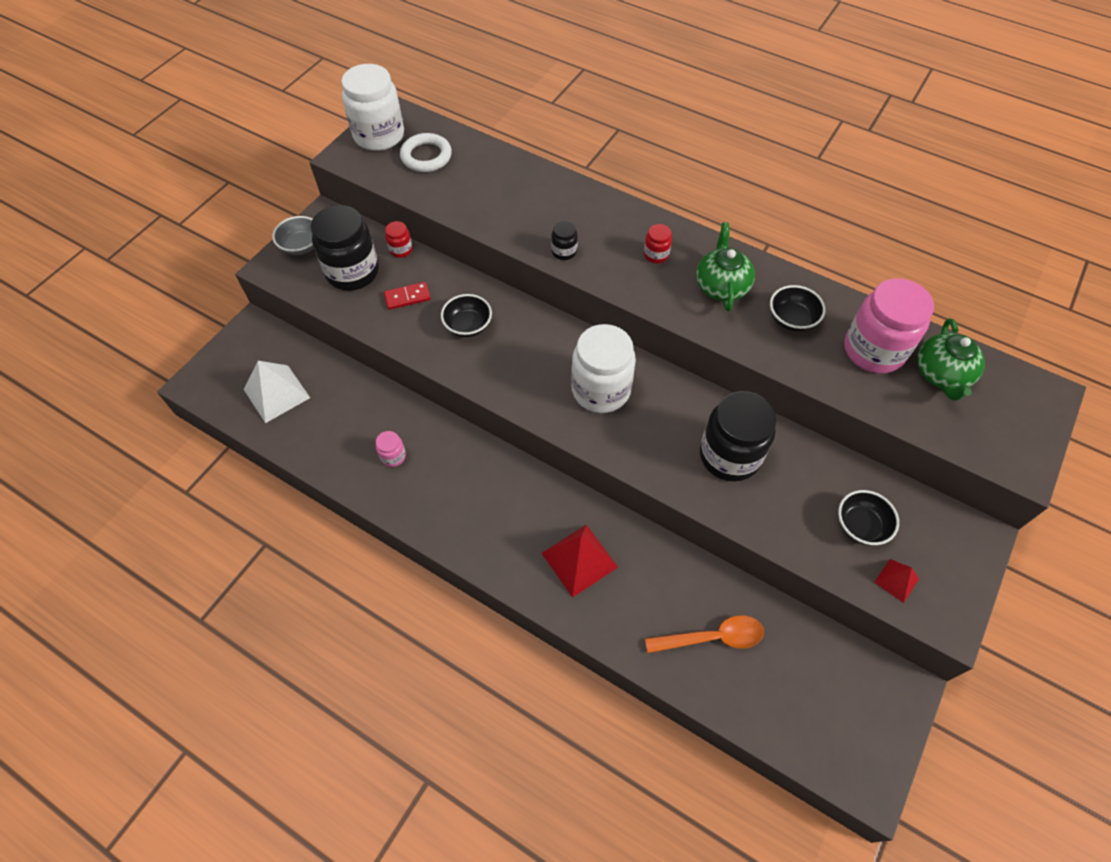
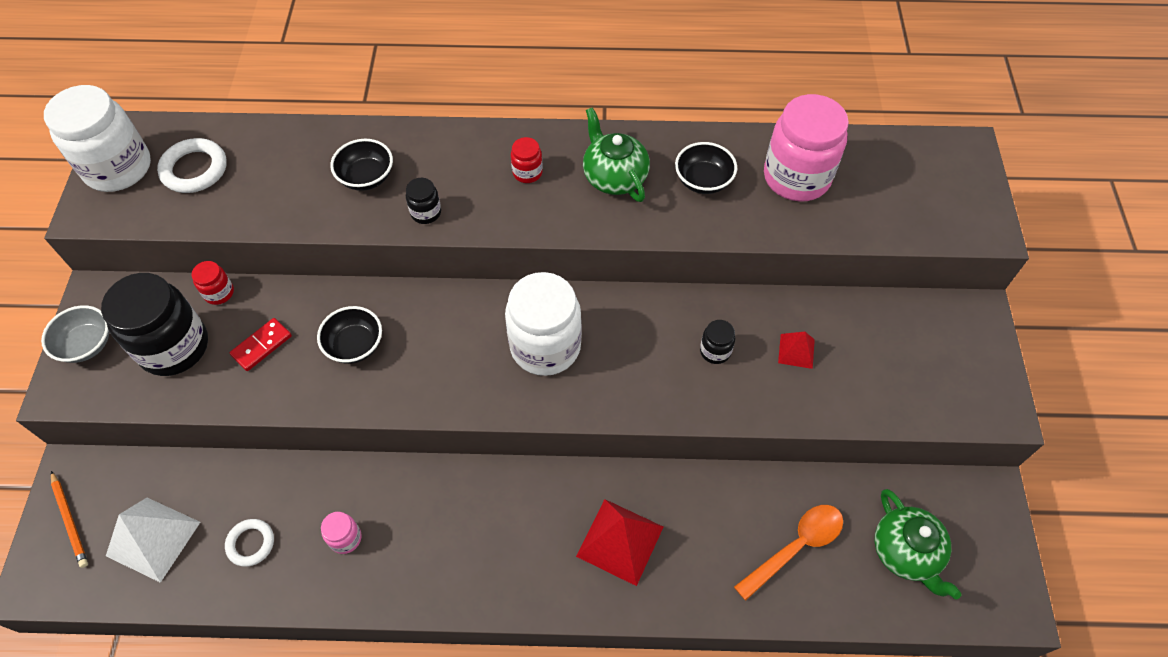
camera: 30 degrees left, 0 degrees up
(236, 356) = (70, 520): none -> orange pencil
(332, 428) = (251, 543): none -> white ring
(729, 456) = (715, 351): black jar -> black jar, size x0.44
(860, 526) = (874, 358): black bowl -> black bowl (366, 177)
(896, 580) = (935, 395): red pyramid -> red pyramid (796, 351)
(941, 375) = (869, 173): green teapot -> green teapot (906, 552)

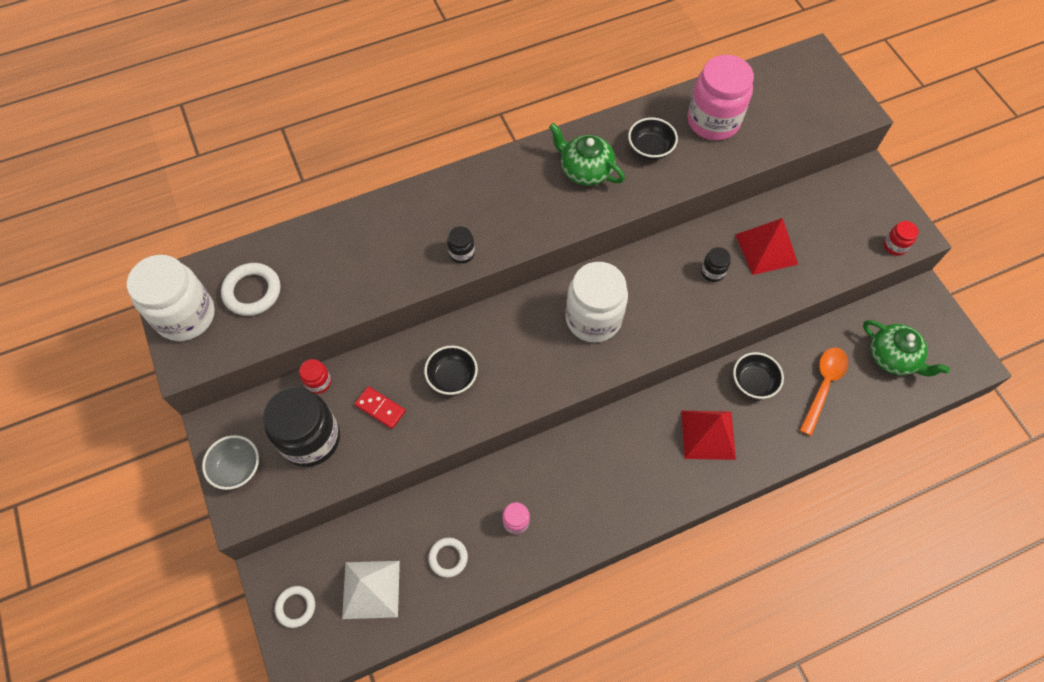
camera: 25 degrees left, 5 degrees up
(70, 520) = (296, 607): orange pencil -> white ring
(262, 346) = (380, 408): red domino -> red domino turned 75 degrees counterclockwise
(366, 177) = (397, 243): black bowl -> black bowl (753, 382)
(527, 172) = (519, 192): red jar -> red jar (894, 246)
(796, 351) = (766, 249): red pyramid -> red pyramid, size x1.86

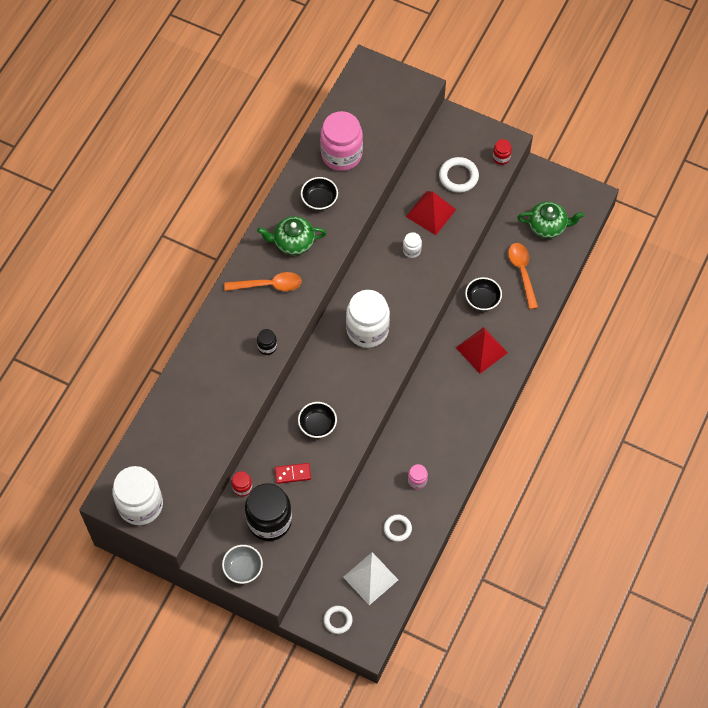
camera: 40 degrees left, 0 degrees up
(252, 291) = (165, 461): white ring -> white ring (458, 176)
(521, 194) = (269, 285): none -> orange spoon
(712, 272) = (412, 250): black jar -> white jar

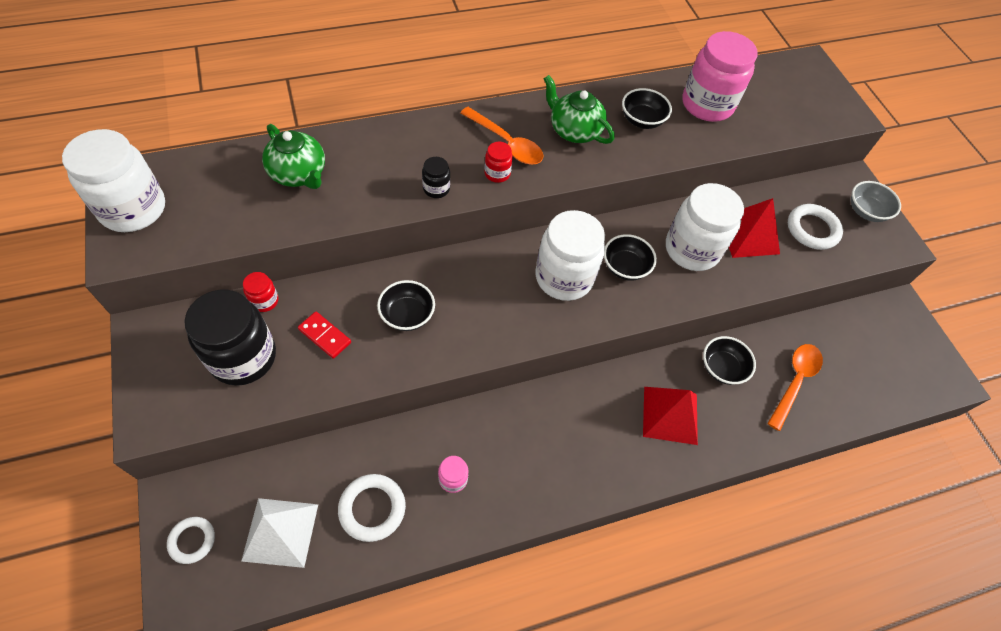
camera: 40 degrees right, 5 degrees down
(243, 568) = (156, 376): grey bowl -> grey bowl (866, 211)
(390, 294) = (625, 267): none -> black bowl
(397, 529) = (372, 508): white ring -> white ring, size x1.52
(412, 250) = (692, 249): white jar -> white jar, size x2.26
(501, 157) = (879, 250): red jar -> red jar (497, 173)
(547, 226) = (868, 363): green teapot -> green teapot (299, 174)

